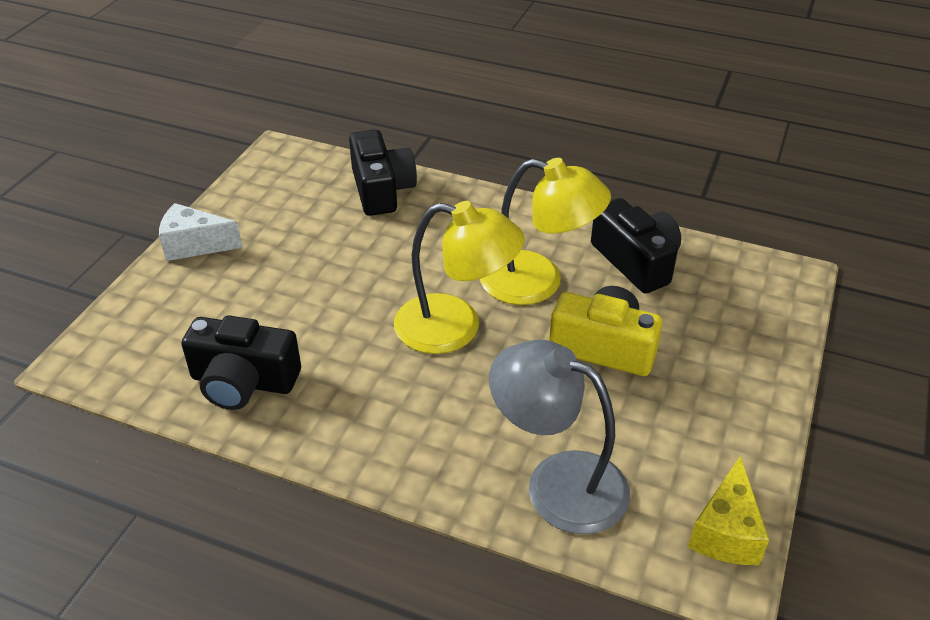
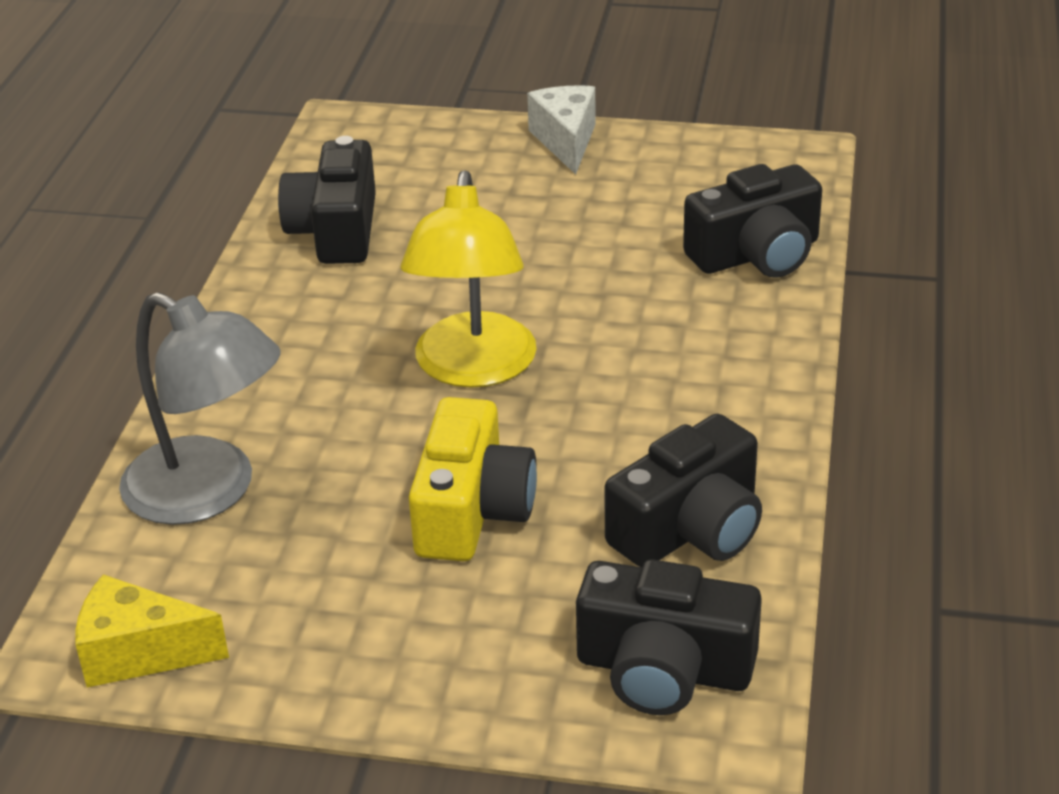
camera: 80 degrees right, 5 degrees down
(538, 282) = (597, 430): yellow lamp -> none
(557, 482) = (209, 492): grey lamp -> grey lamp turned 105 degrees clockwise
(748, 290) = (664, 669): none -> black camera

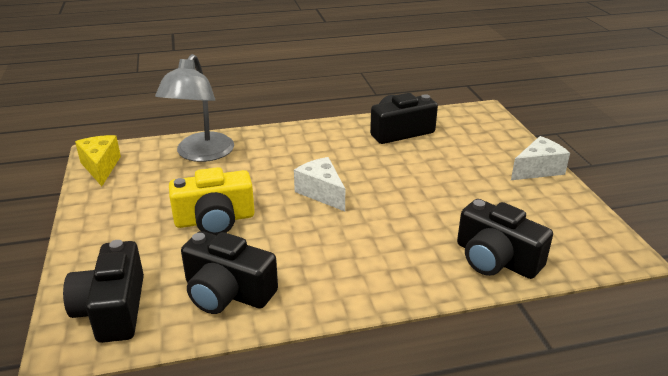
camera: 65 degrees right, 5 degrees down
(473, 368) = (321, 193): yellow lamp -> white cheese

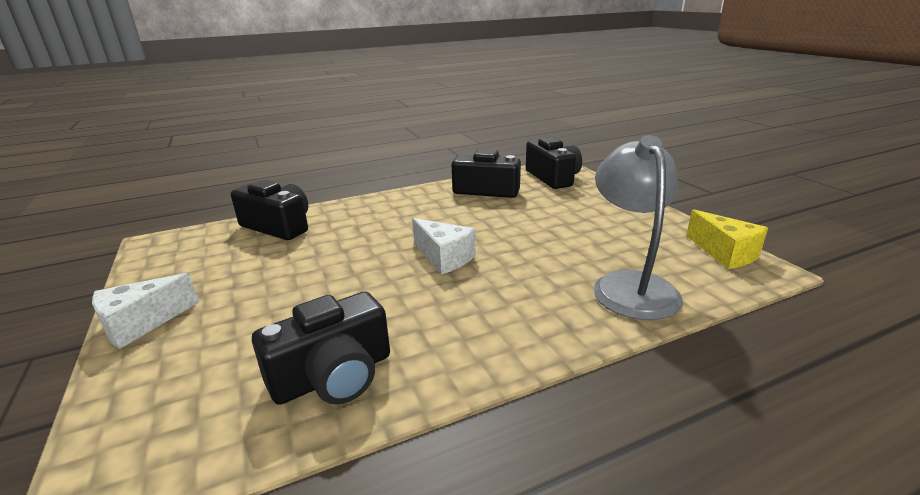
camera: 170 degrees right, 5 degrees down
(215, 220) = (536, 224): yellow camera -> none

